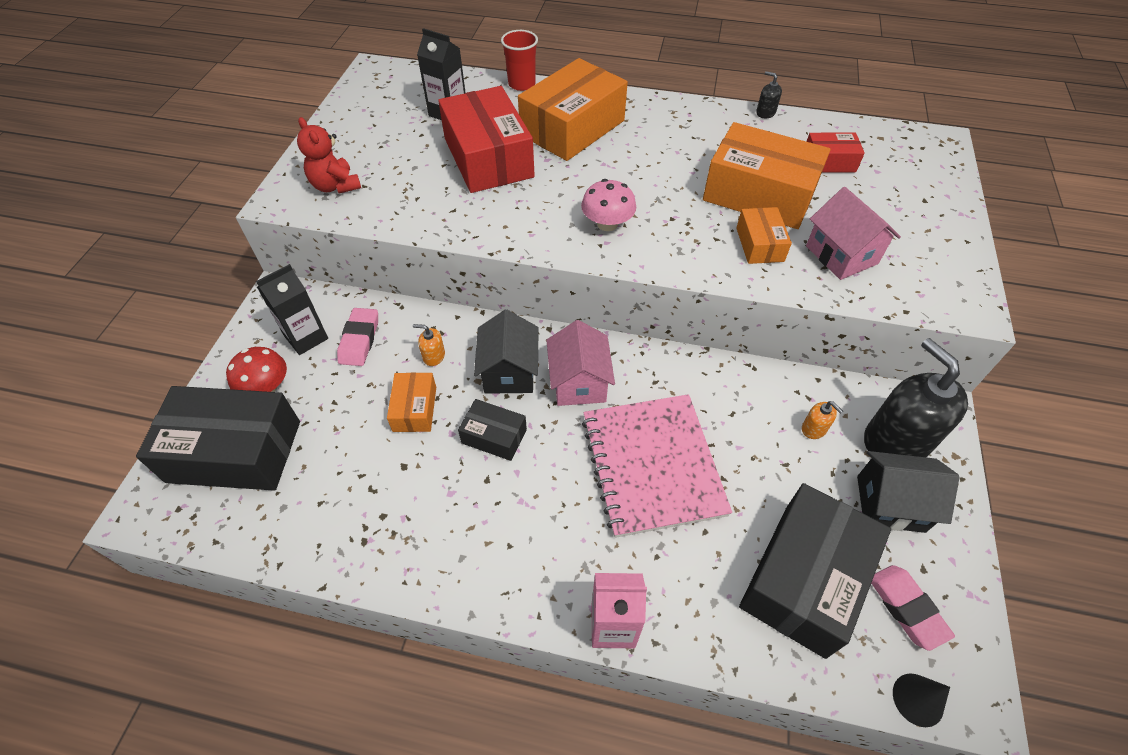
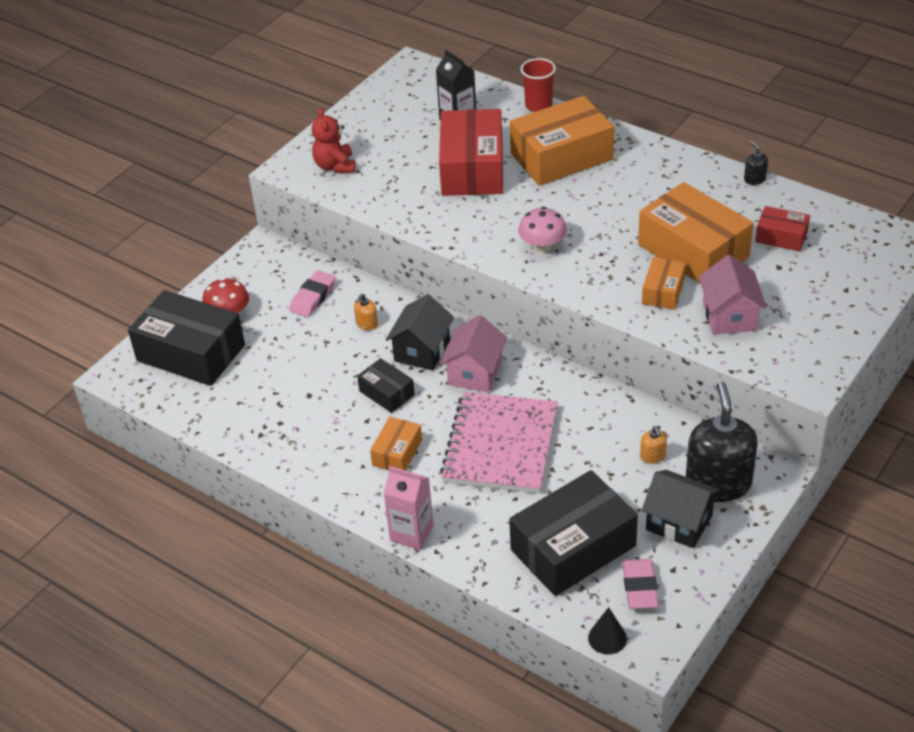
camera: 25 degrees right, 10 degrees down
(306, 337) = (272, 285): black carton -> none
(415, 409) = (334, 358): orange box -> orange box (397, 452)
(433, 356) = (367, 324): orange soap dispenser -> orange soap dispenser turned 90 degrees counterclockwise

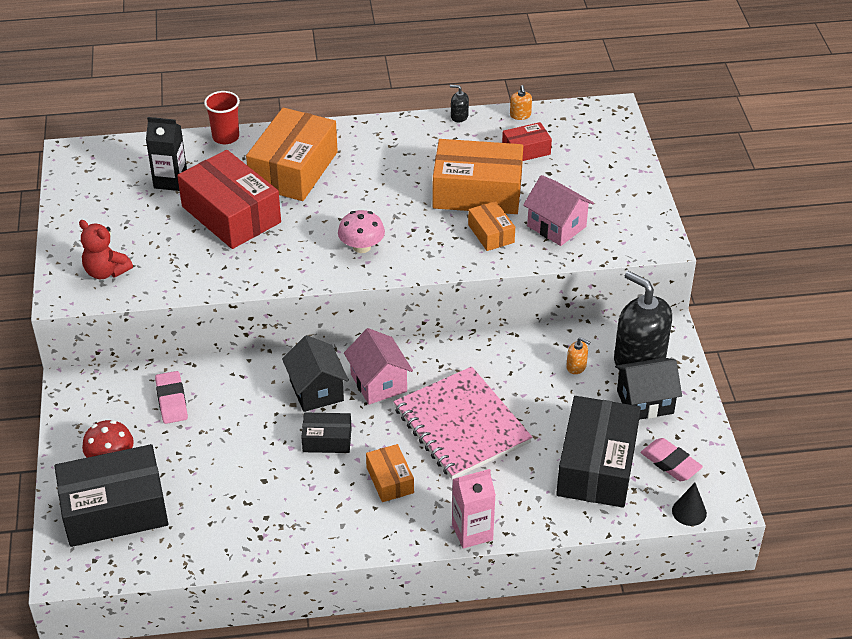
camera: 45 degrees left, 0 degrees up
(367, 324) = (245, 396): orange soap dispenser -> orange soap dispenser (520, 115)

